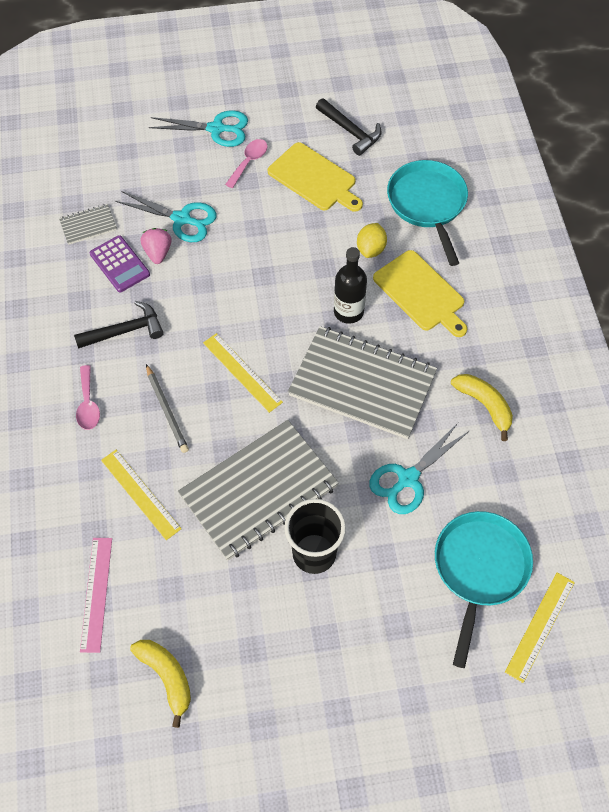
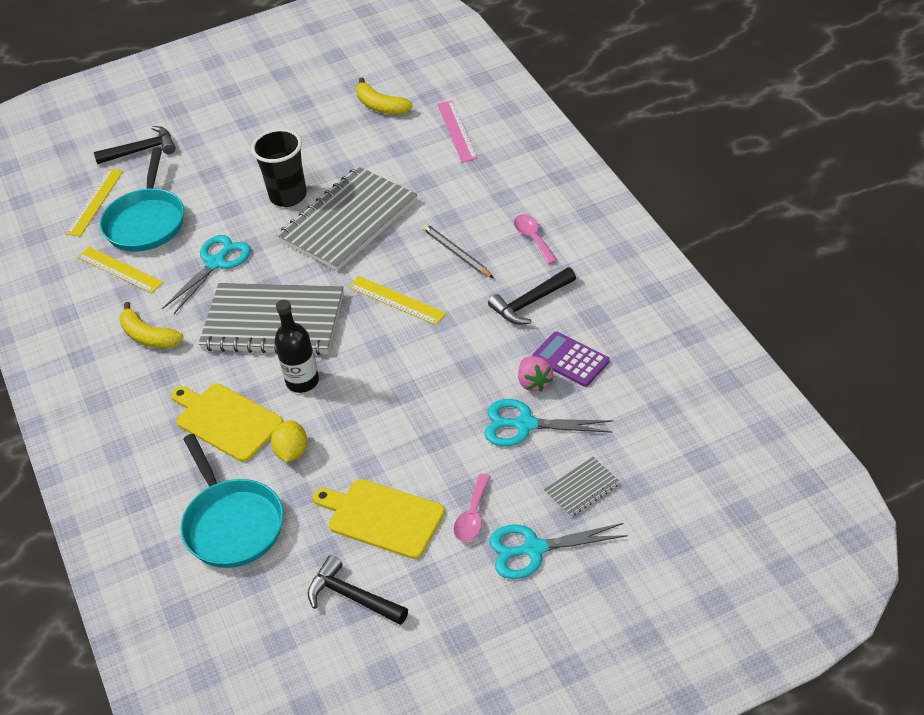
camera: 170 degrees right, 15 degrees down
(88, 225) = (629, 389): grey notebook -> grey notebook (582, 488)
(140, 494) = (452, 193): yellow ruler -> yellow ruler (120, 270)
(479, 705) = (141, 150): none -> black hammer

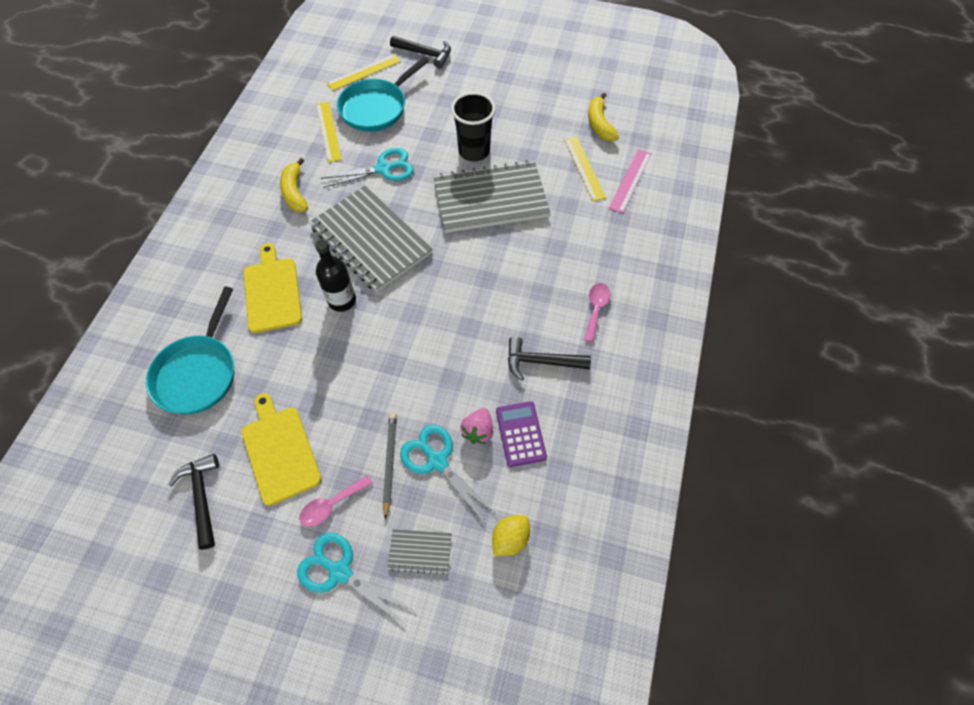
camera: 35 degrees right, 15 degrees up
(292, 452) = (282, 349): yellow lemon -> yellow lemon (510, 539)
(396, 300) = (458, 285): yellow ruler -> yellow ruler (584, 168)
(457, 253) = (533, 280): grey pencil -> grey pencil (390, 463)

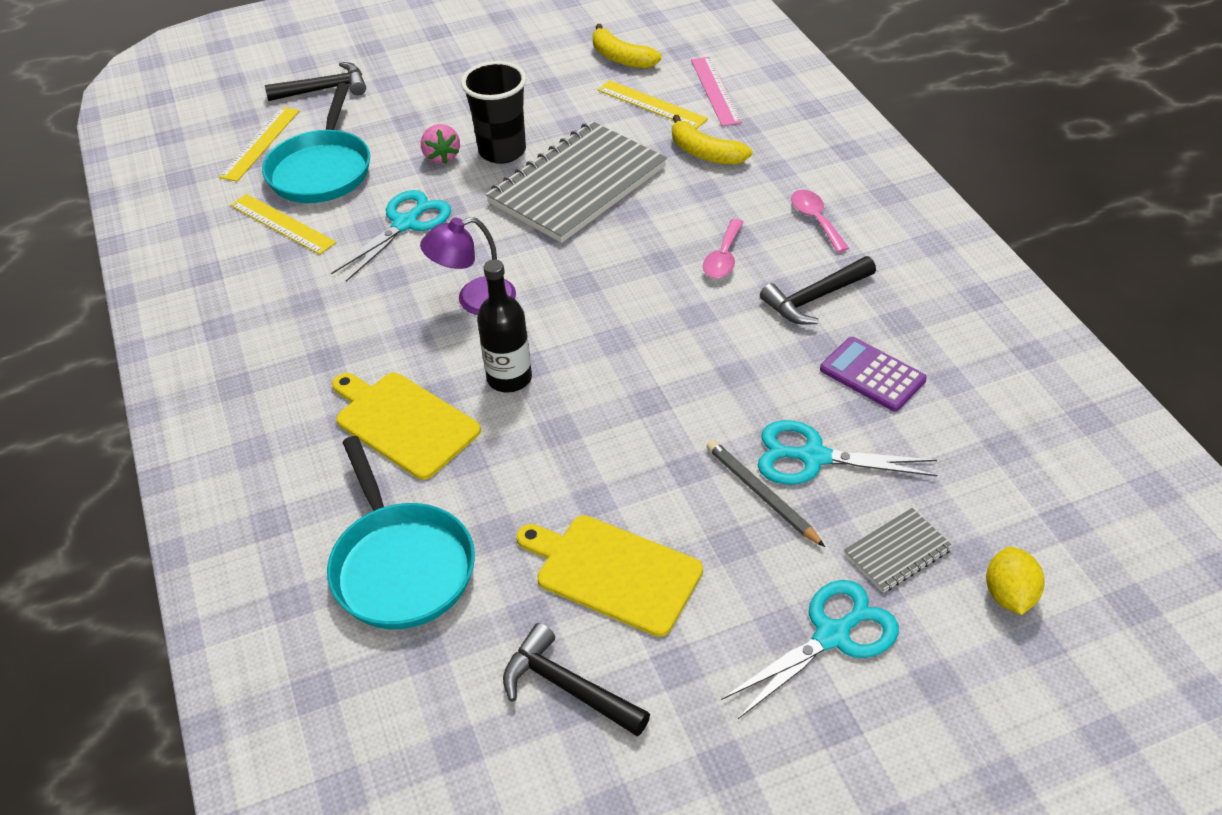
camera: 35 degrees left, 15 degrees down
(295, 192) = (310, 307): yellow banana -> yellow banana (705, 153)
(331, 505) = (742, 580): pink spoon -> pink spoon (723, 258)
(340, 572) = (832, 636): turquoise scissors -> turquoise scissors turned 150 degrees clockwise
(371, 240) = (474, 300): grey notebook -> purple lamp
(478, 431) = (824, 401): pink strawberry -> pink strawberry (441, 157)
(510, 539) = (976, 473): yellow lemon -> yellow lemon (1009, 595)

